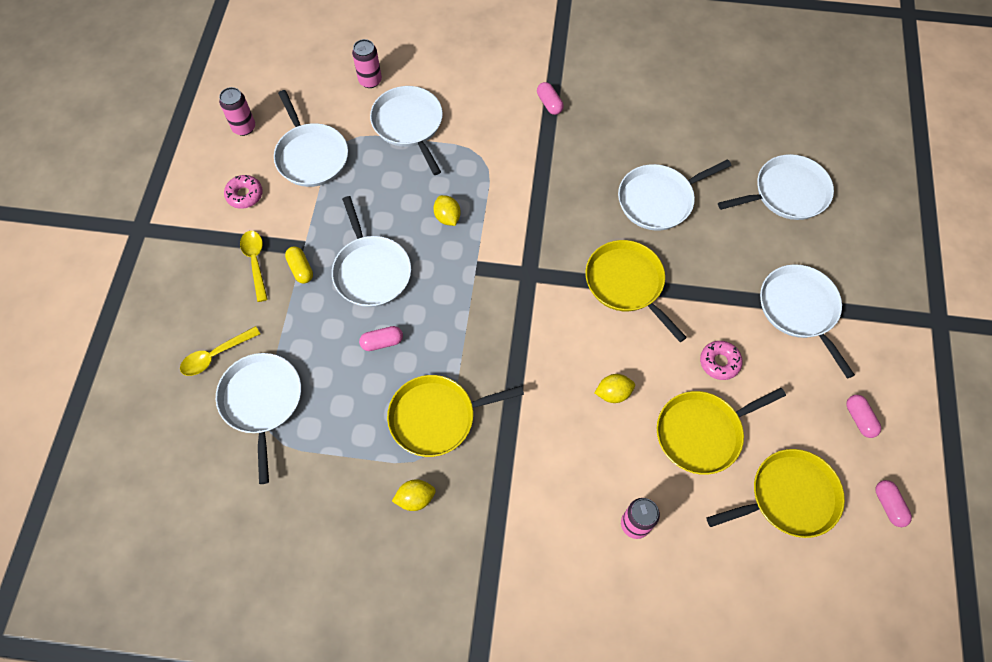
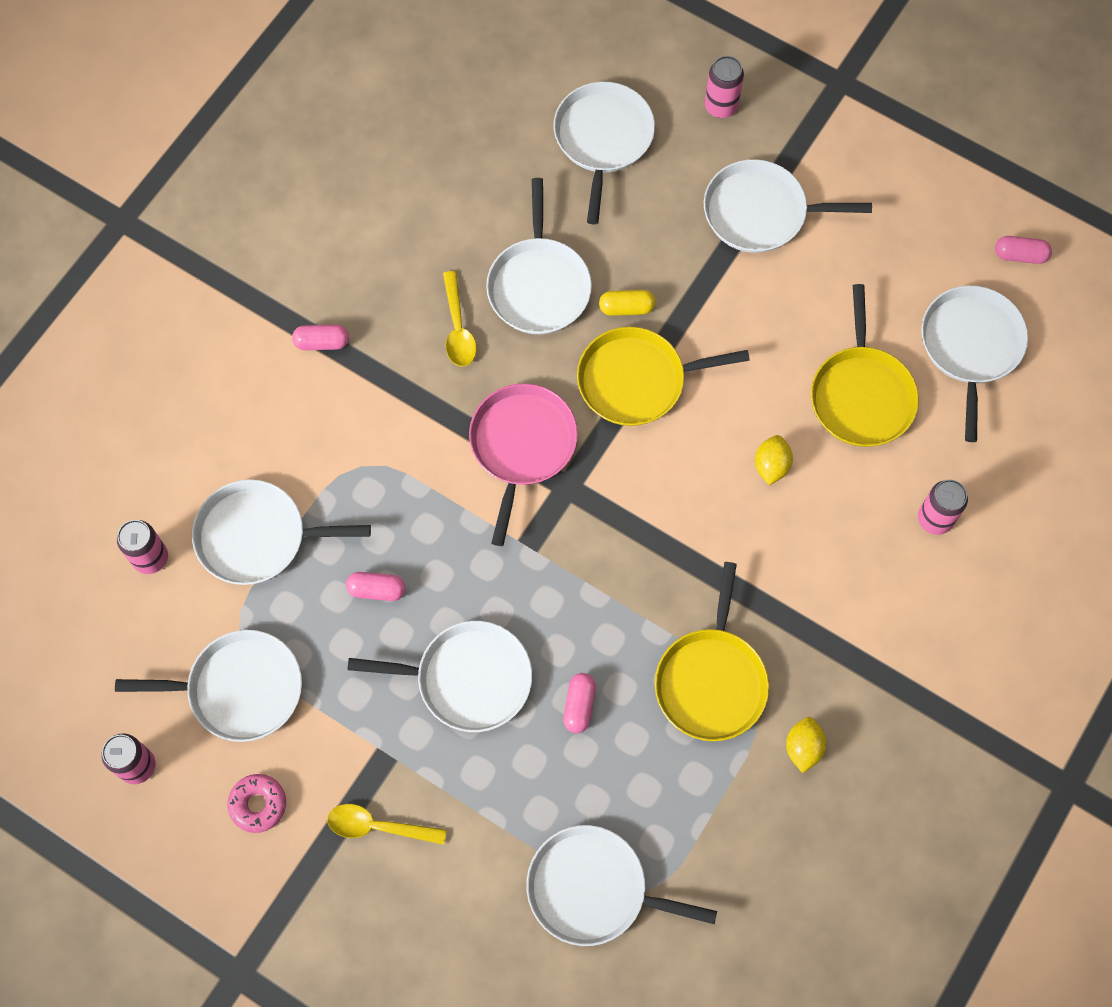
camera: 65 degrees left, 5 degrees up
(215, 355) = (497, 927): yellow spoon -> yellow spoon (458, 328)
(301, 269) = (419, 769): yellow capsule -> yellow capsule (626, 308)
(447, 217) = (434, 549): yellow lemon -> none
(542, 236) = (522, 446): none -> pink pan
(719, 362) = (786, 332): pink donut -> none
(789, 497) = (970, 346): yellow pan -> white pan
(859, 419) = (916, 227): pink capsule -> pink capsule (377, 590)
(862, 252) = (721, 106): none -> pink can

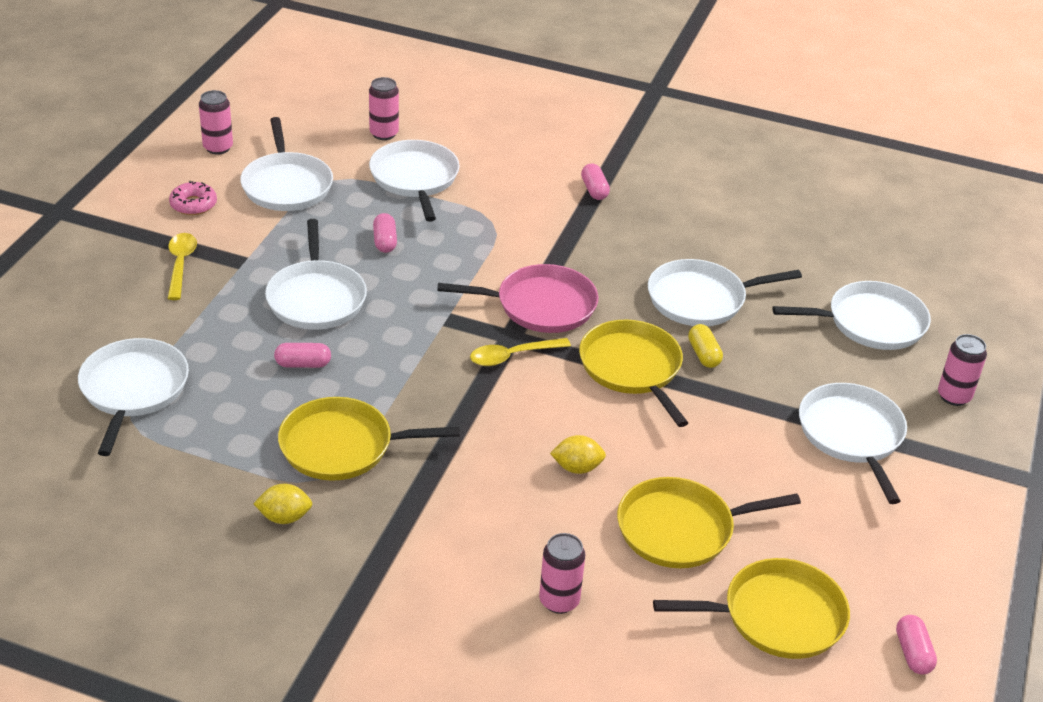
camera: 75 degrees right, 30 degrees down
(458, 328) = (638, 258): yellow spoon -> yellow spoon (512, 356)
(970, 346) = (777, 616): white pan -> yellow pan

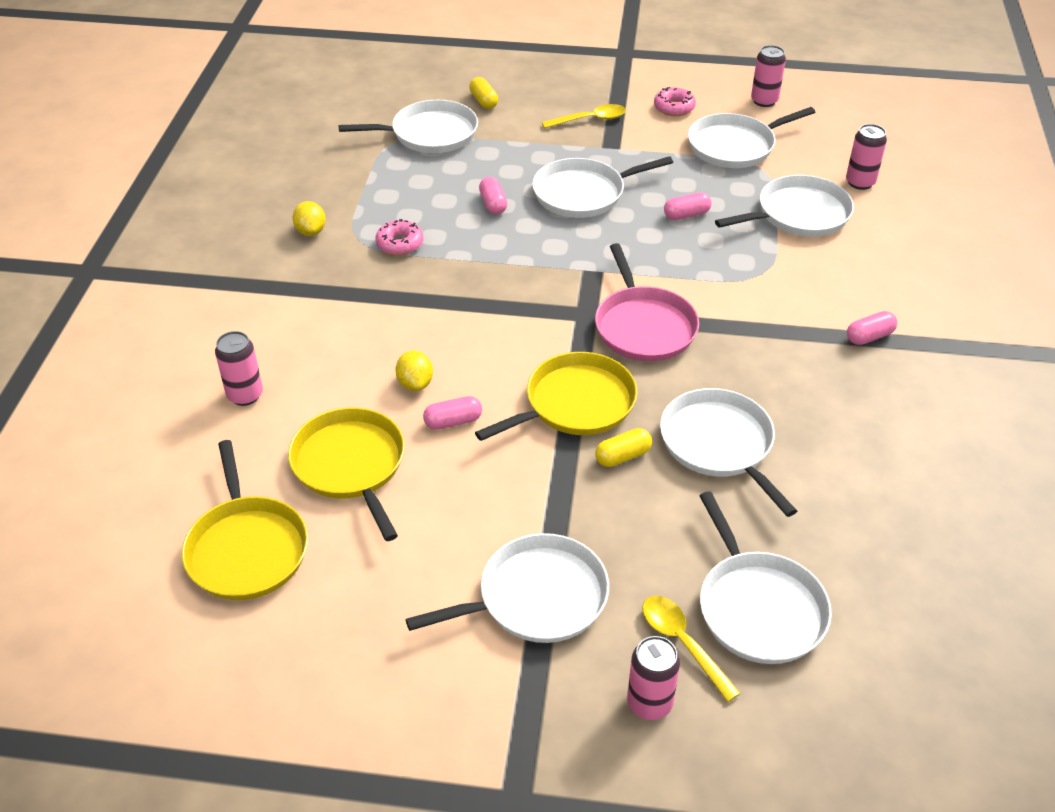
camera: 80 degrees right, 5 degrees up
(89, 335) = (483, 101): none -> yellow capsule
(342, 446) = (400, 244): yellow pan -> pink donut
(512, 356) = (557, 319): yellow spoon -> yellow spoon (682, 643)
(913, 653) = (209, 667): pink capsule -> pink capsule (453, 421)

